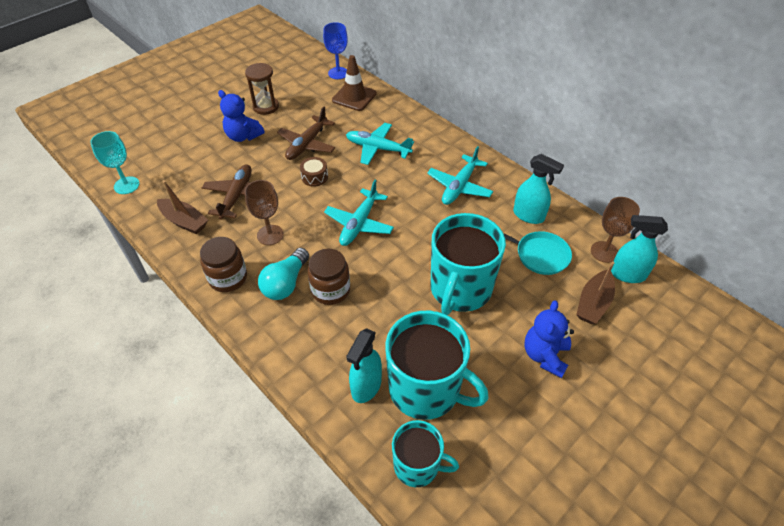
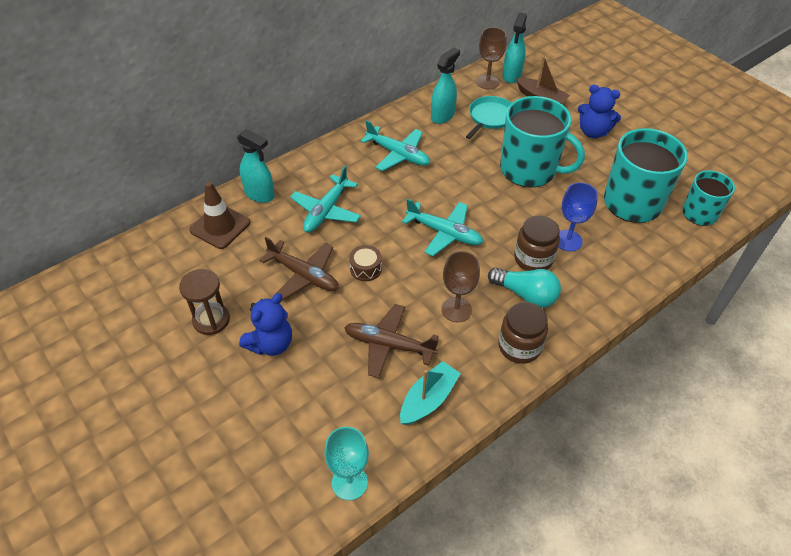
camera: 85 degrees left, 0 degrees up
(184, 221) = (428, 399): brown boat -> turquoise boat
(338, 73) = (160, 240): blue goblet -> blue goblet (568, 240)
(366, 386) = (637, 238): turquoise spray bottle -> turquoise spray bottle (260, 194)

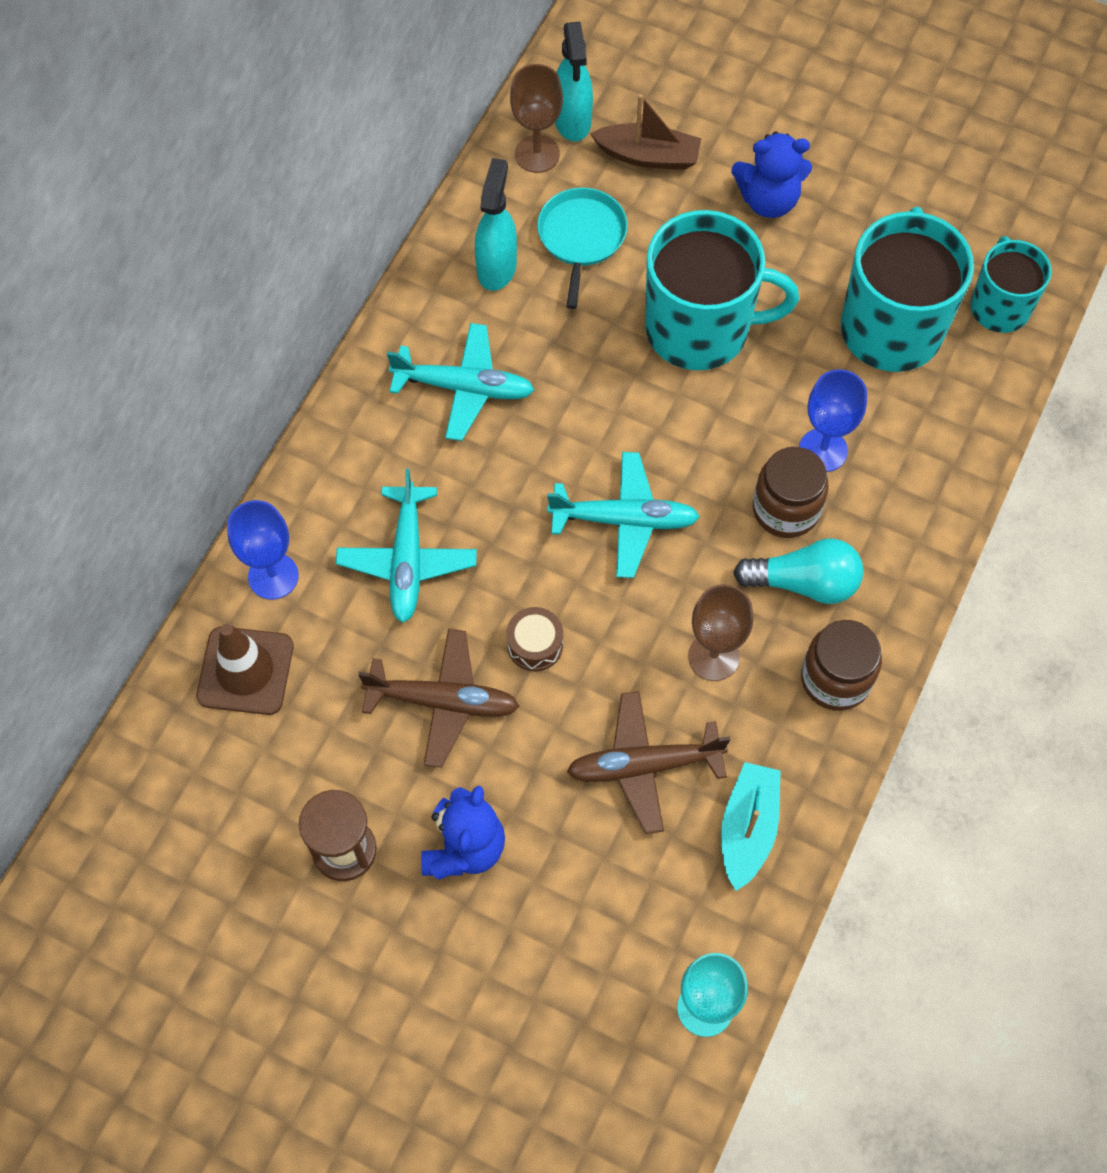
camera: 25 degrees left, 15 degrees up
(260, 194) = (273, 576): turquoise spray bottle -> blue goblet

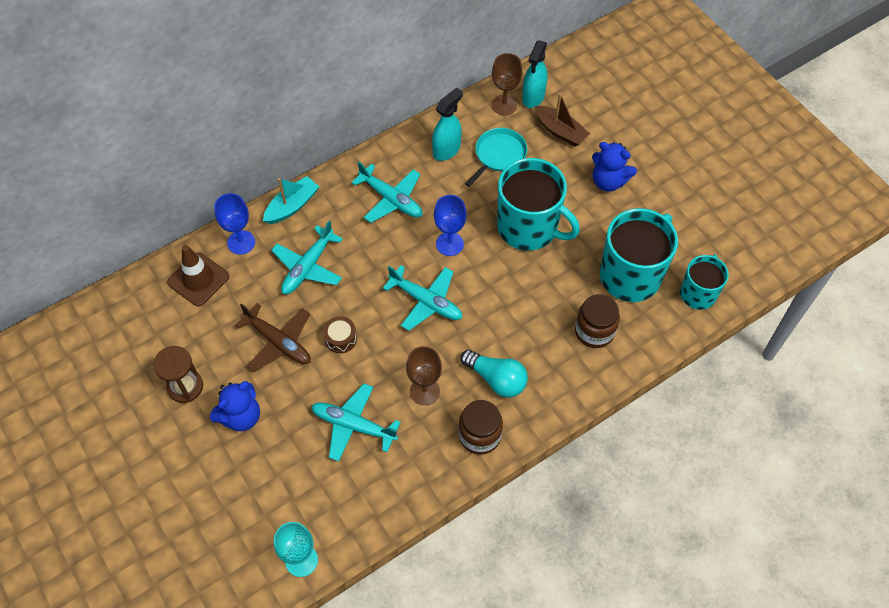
camera: 30 degrees right, 5 degrees down
(643, 765) = (353, 425): brown plane -> turquoise plane
(747, 829) = (383, 485): turquoise boat -> turquoise boat (292, 206)
(786, 509) = (512, 338): brown jar -> brown jar (594, 331)
(823, 450) = (552, 318): blue goblet -> blue goblet (449, 244)

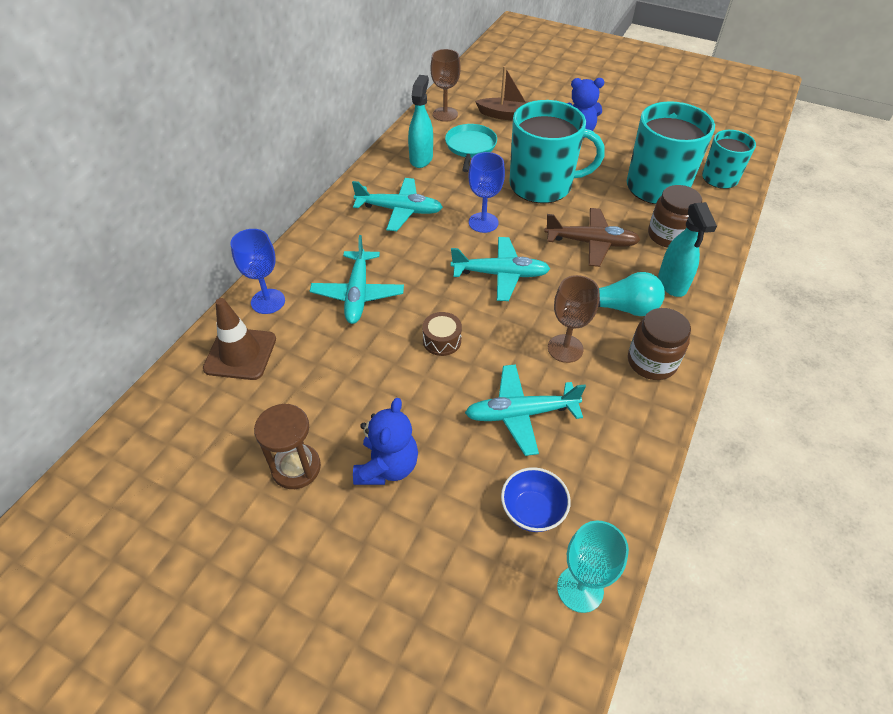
camera: 30 degrees left, 10 degrees down
(279, 342) = (377, 373): brown plane -> brown plane (591, 243)
(292, 206) = (302, 251): turquoise boat -> none
(310, 496) = (532, 511): none -> blue bowl
(533, 97) = (465, 102): turquoise spray bottle -> turquoise spray bottle (672, 284)

